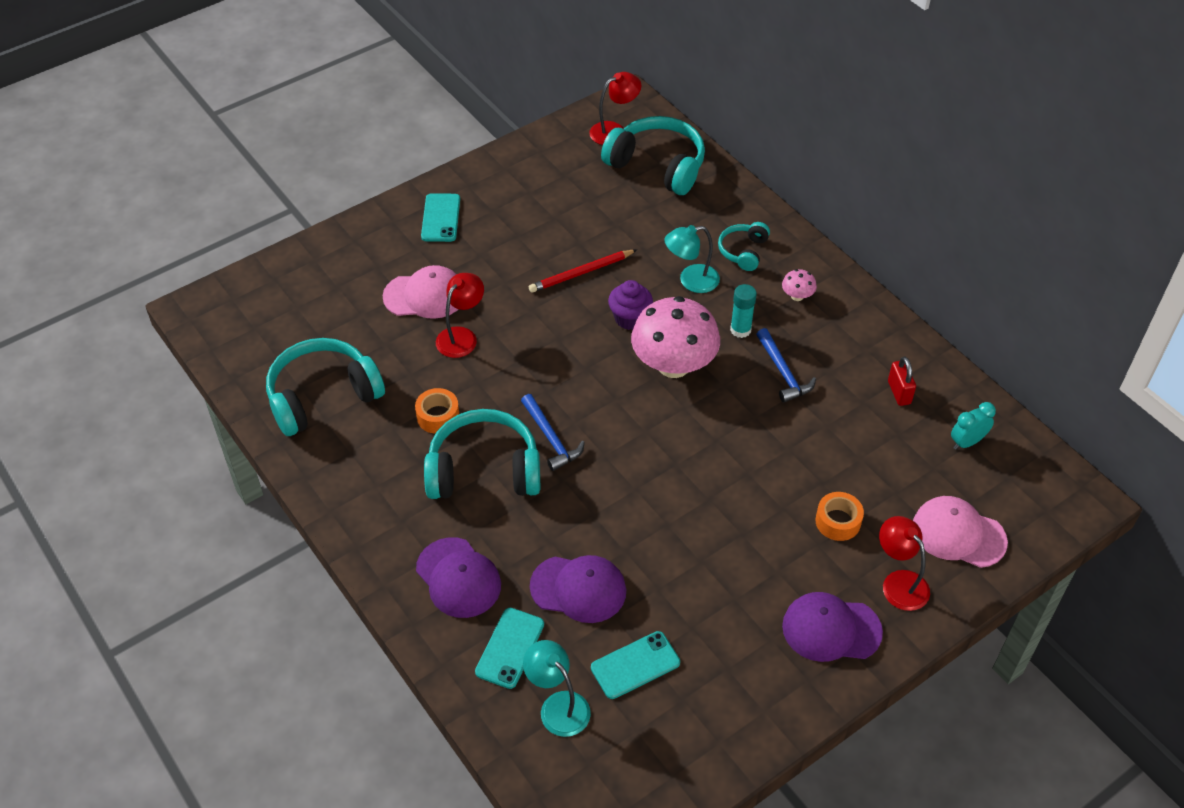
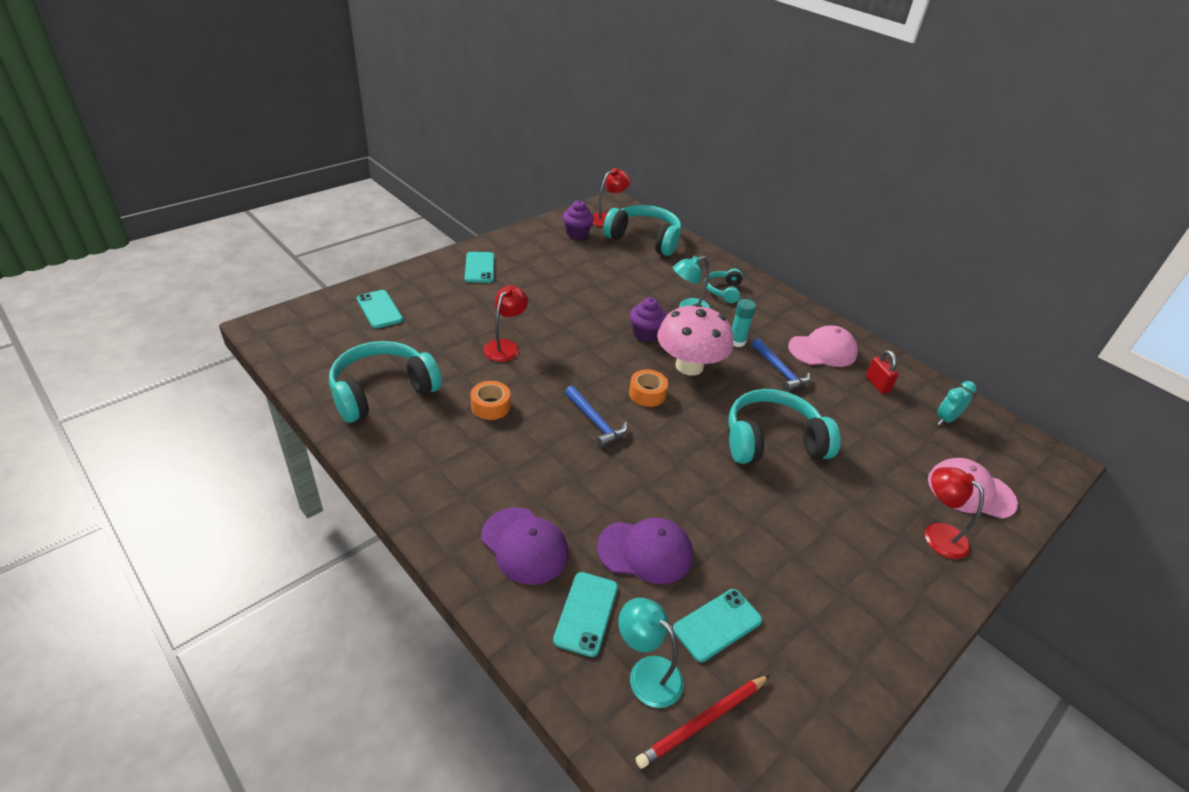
camera: 10 degrees left, 10 degrees down
(320, 283) = (379, 309): none -> turquoise phone
(425, 296) = (471, 318): pink cap -> pink cap (822, 350)
(484, 470) = (538, 449): turquoise headphones -> turquoise headphones (772, 441)
(570, 158) = (577, 234): none -> purple cupcake
(581, 273) = (599, 304): red pencil -> red pencil (703, 722)
(797, 296) = (774, 319): pink mushroom -> none
(831, 629) = (893, 579): purple cap -> none
(838, 521) = (865, 484): orange tape -> orange tape (647, 394)

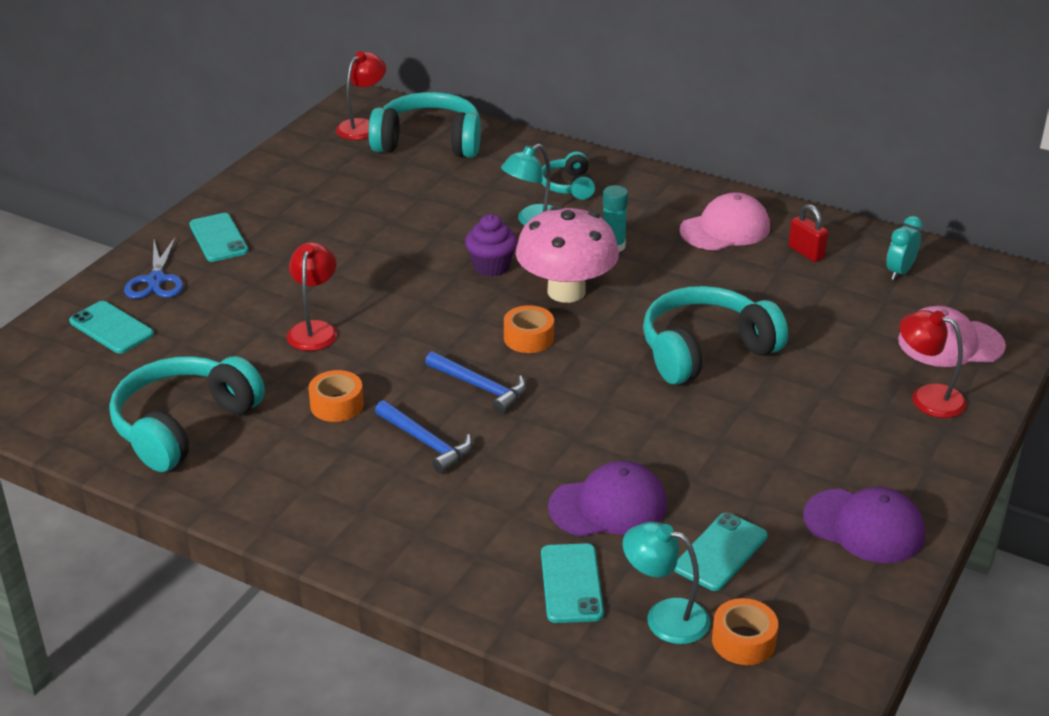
camera: 15 degrees left, 5 degrees down
(425, 285) = (156, 280): none -> blue scissors
(524, 545) = (465, 540): purple cap -> purple cap (864, 526)
(577, 234) = (330, 158): purple cupcake -> none
(703, 722) = (743, 641): red pencil -> orange tape
(780, 371) = (682, 267): blue hammer -> blue hammer (426, 443)

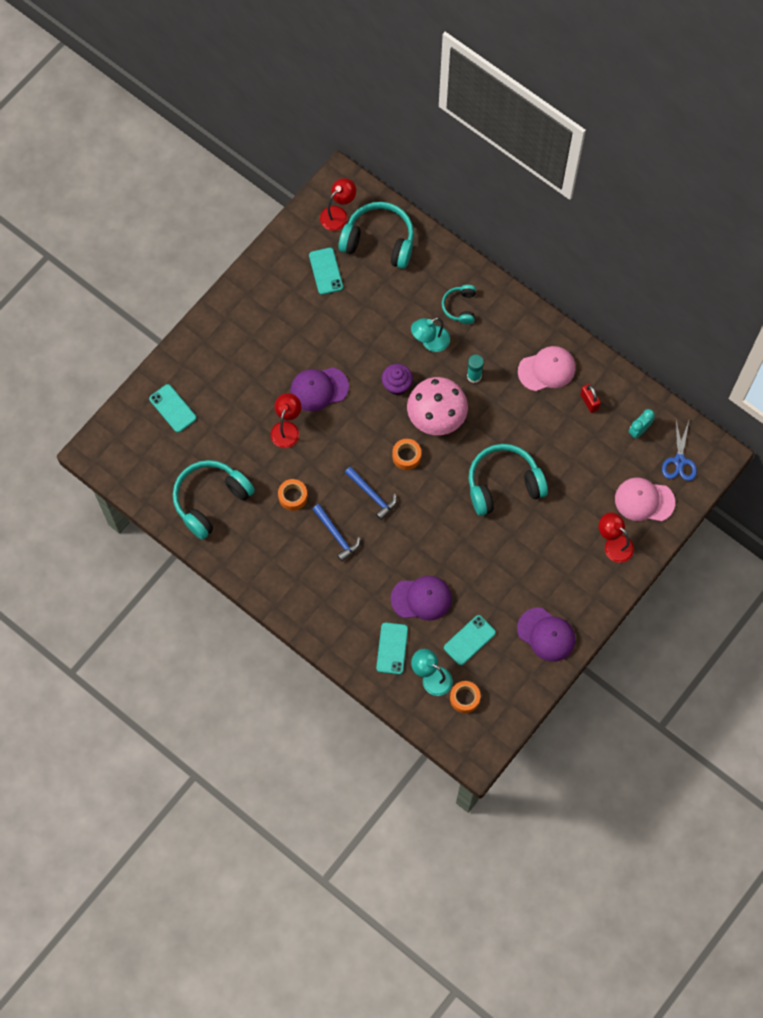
camera: 10 degrees right, 35 degrees up
(156, 280) = (199, 366): blue scissors -> blue scissors (679, 461)
(218, 238) = (237, 329): turquoise phone -> turquoise phone (326, 271)
(363, 283) = (319, 389): none -> purple cap

